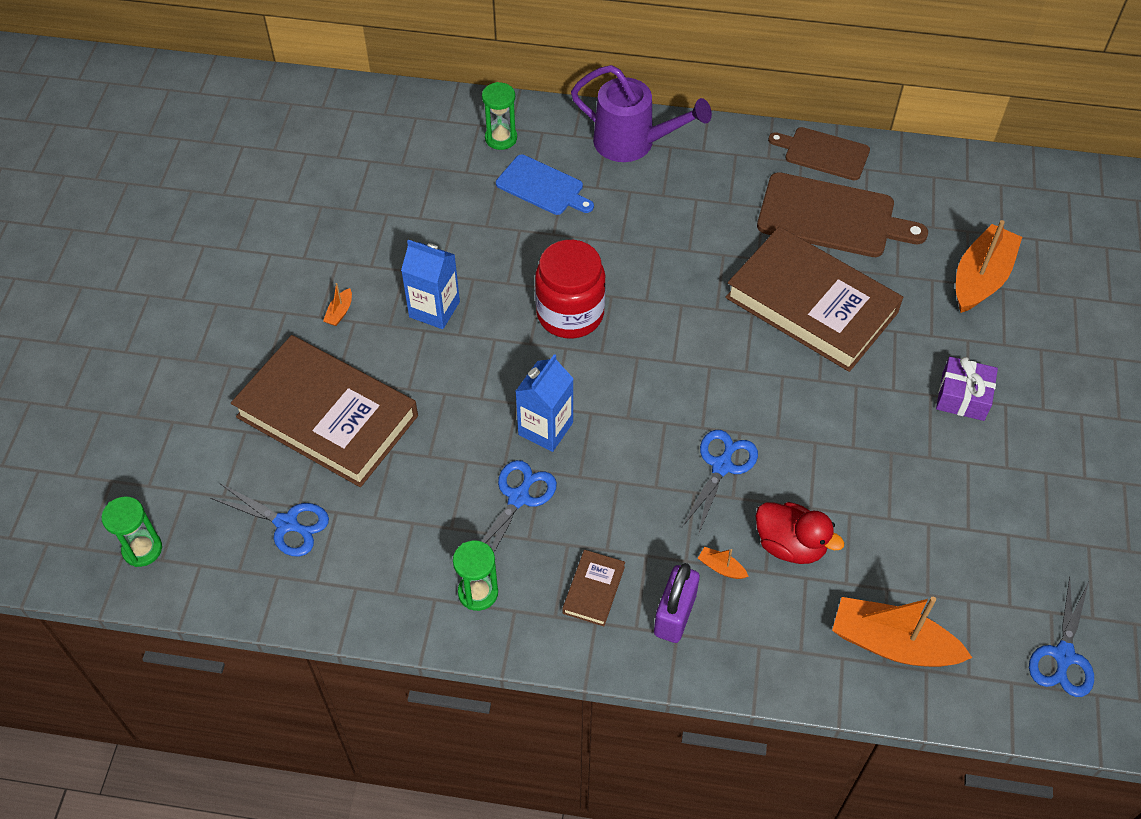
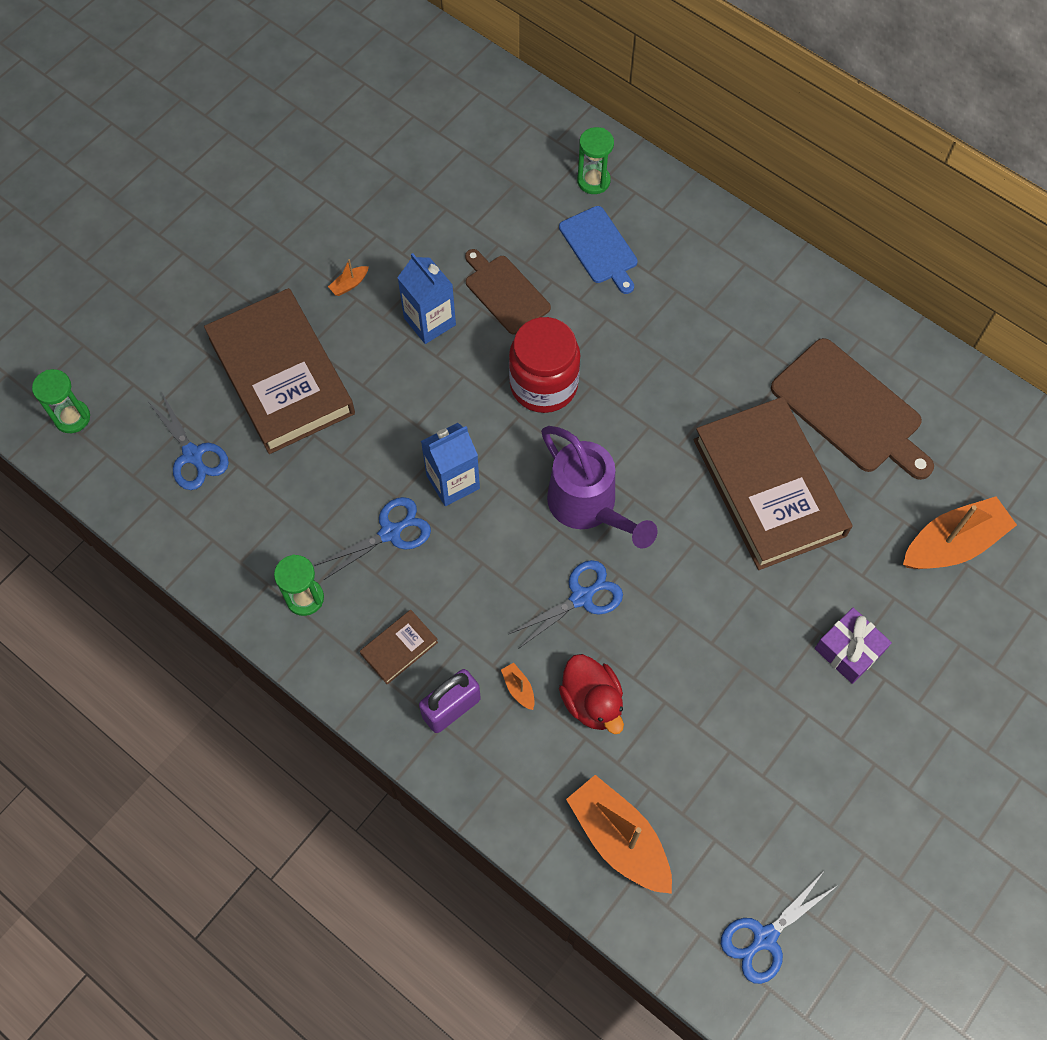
camera: 30 degrees right, 10 degrees up
(632, 143) = (711, 243): purple watering can -> purple watering can (588, 507)
(823, 153) = (888, 340): brown cutting board -> brown cutting board (505, 292)

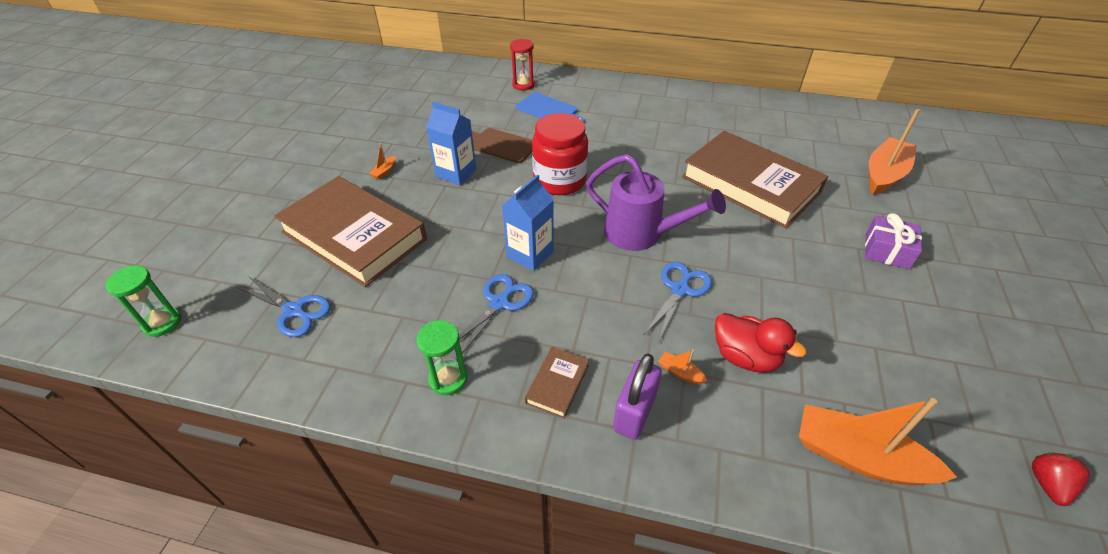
camera: 25 degrees left, 20 degrees down
(593, 181) = (523, 85): green hourglass -> red hourglass
(764, 938) = (1047, 484): blue scissors -> red strawberry
(850, 409) = (761, 134): brown cutting board -> none

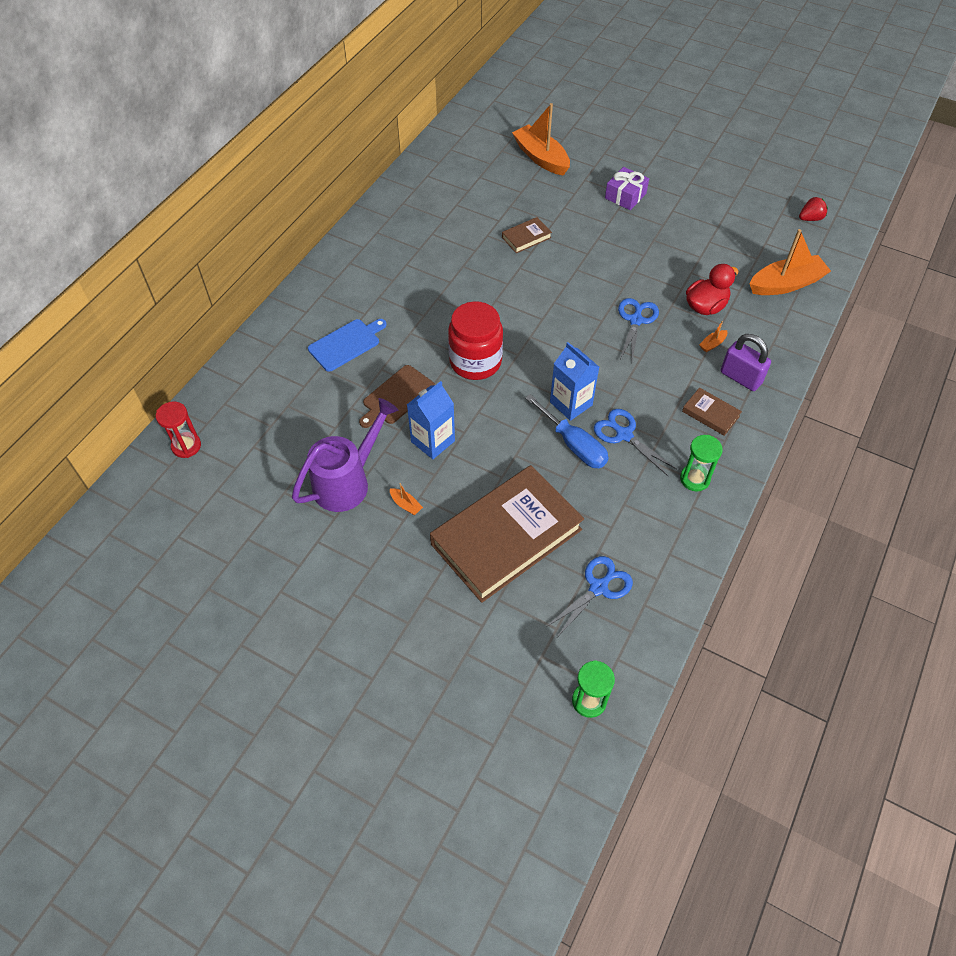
camera: 75 degrees left, 10 degrees up
(475, 264) = (573, 444): none -> blue screwdriver
(523, 85) = (281, 355): red hourglass -> red hourglass (186, 446)
(641, 234) = (568, 325): purple watering can -> purple watering can (347, 482)
(680, 289) = (636, 320): blue scissors -> blue scissors turned 60 degrees clockwise
(750, 184) = (526, 237): brown book -> brown book, size x0.41
(858, 457) = (786, 284): orange boat -> orange boat turned 150 degrees counterclockwise
(1047, 484) = (810, 218): red strawberry -> red strawberry turned 120 degrees clockwise

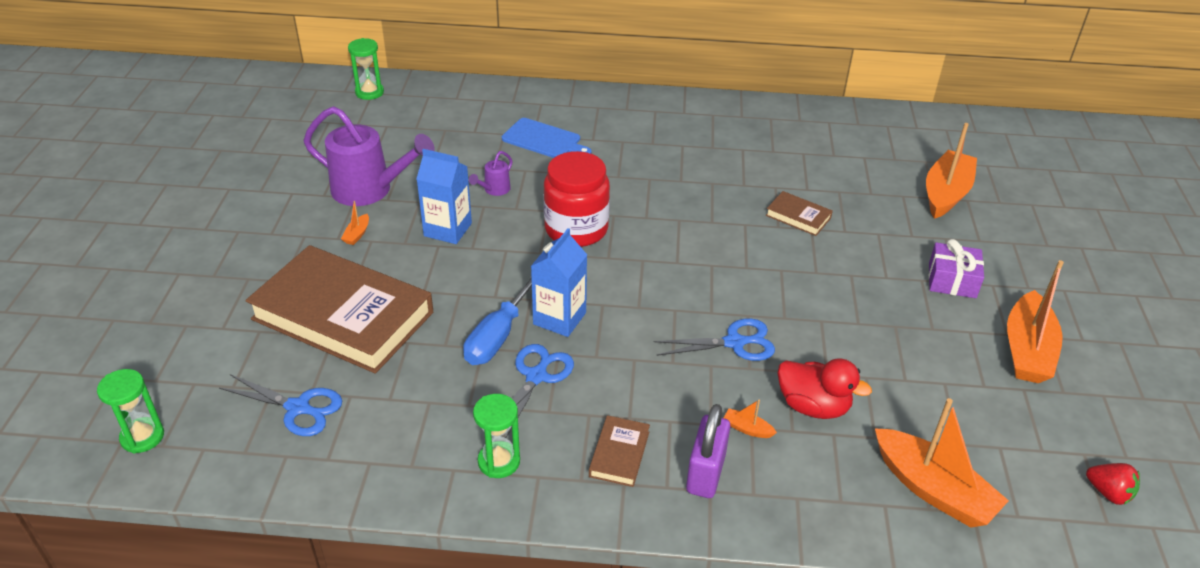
camera: 65 degrees right, 15 degrees down
(186, 446) = (369, 92): red hourglass -> green hourglass
(397, 396) = (494, 190): brown cutting board -> purple watering can
(698, 195) = (1027, 350): none -> orange boat

